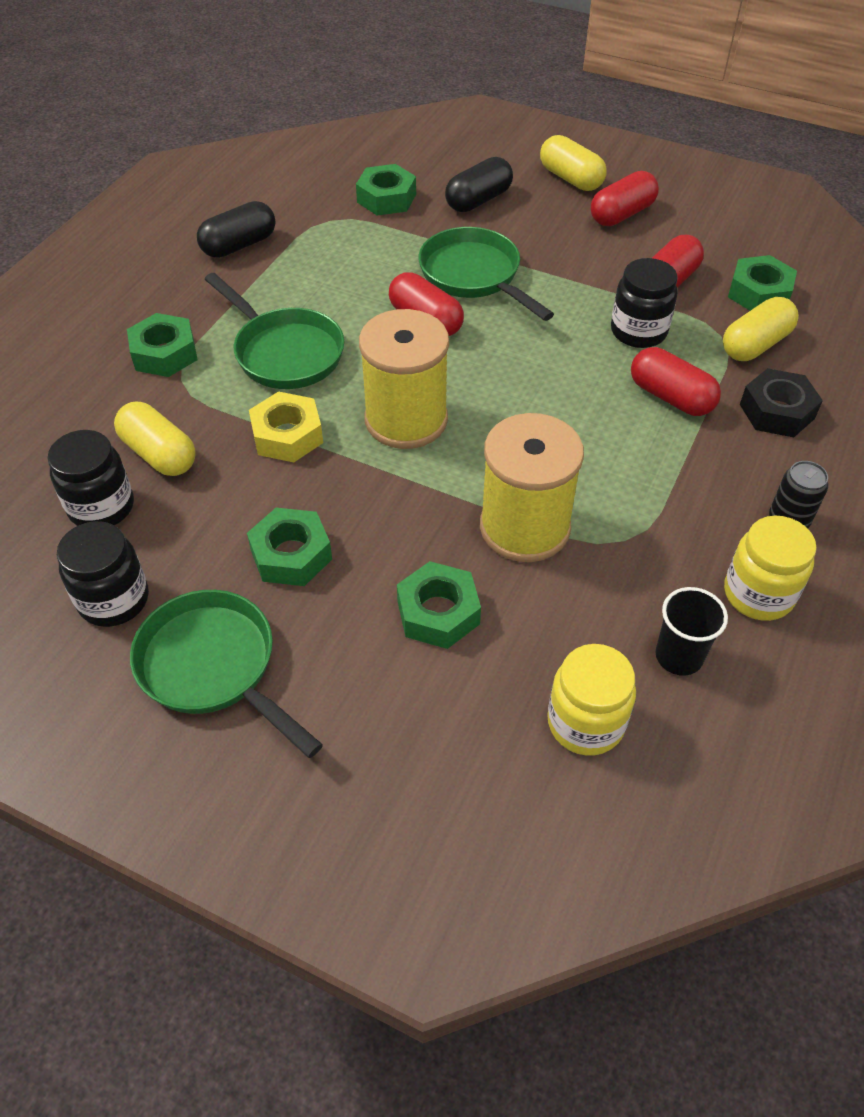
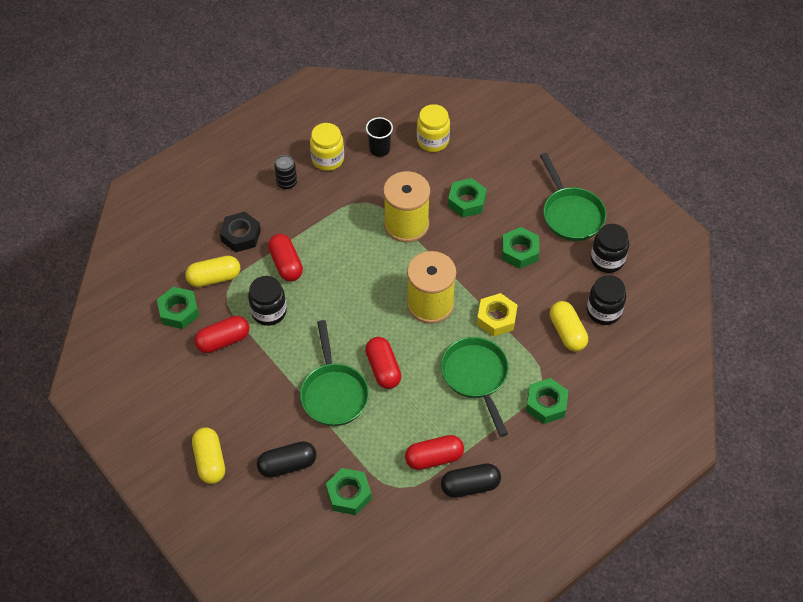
camera: 155 degrees left, 5 degrees up
(622, 214) = (204, 410): red capsule -> red capsule (434, 458)

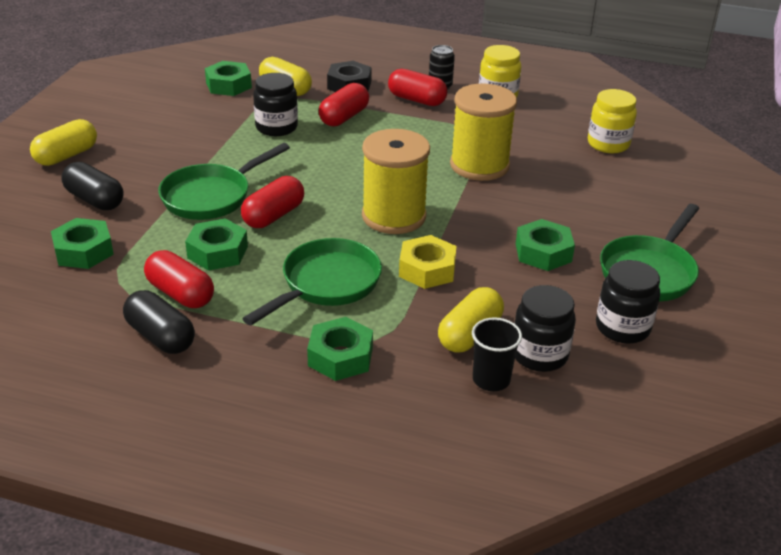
camera: 55 degrees right, 20 degrees down
(223, 341) = (217, 116): red capsule -> red capsule (416, 100)
(379, 149) = (551, 119): black cup -> black cup (491, 379)
(466, 201) = (561, 192): green nut -> green nut (217, 252)

